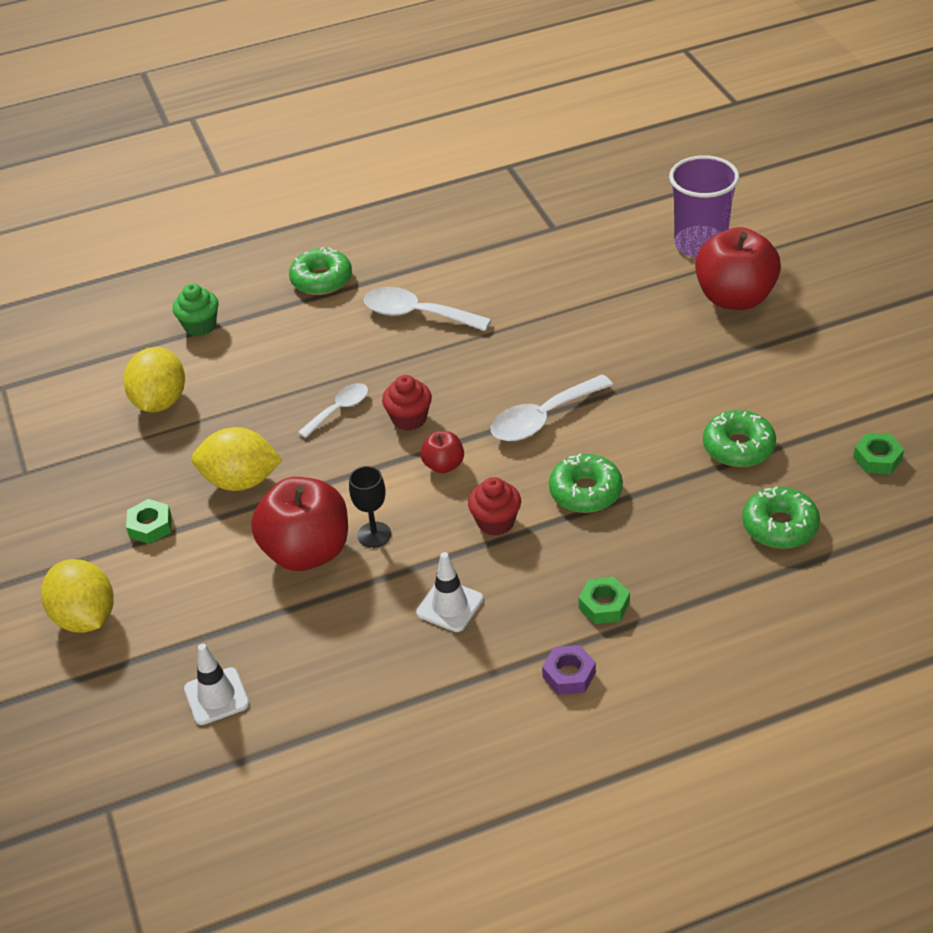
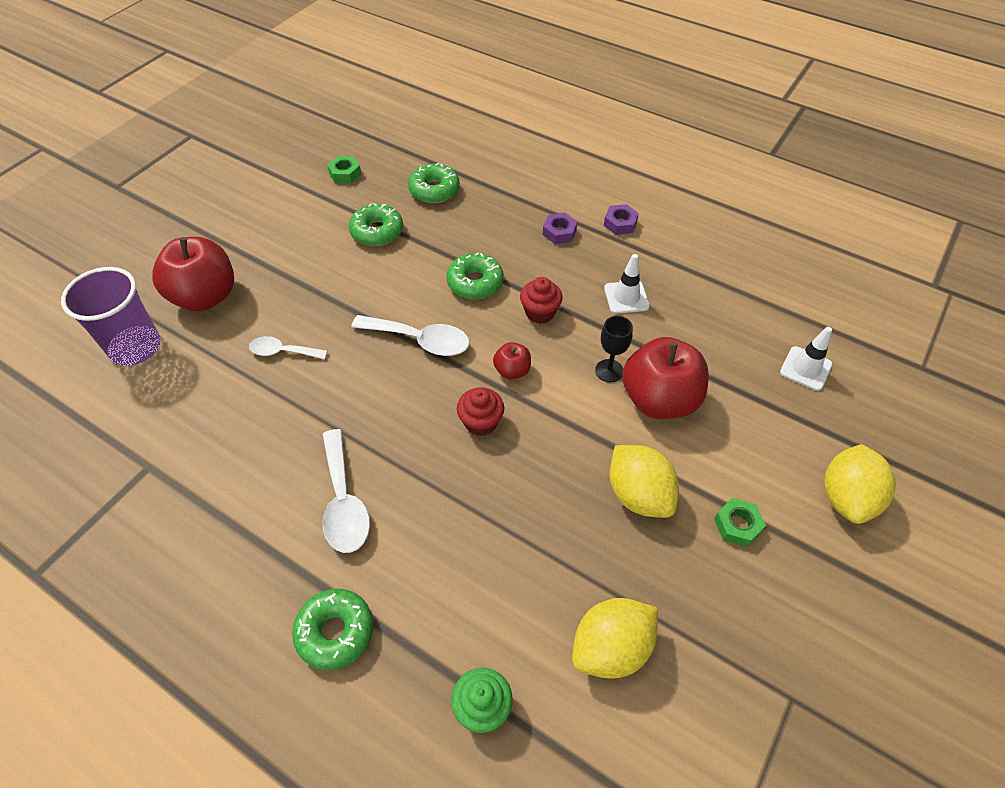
camera: 130 degrees left, 10 degrees up
(339, 410) = (507, 479): white spoon -> white spoon (283, 352)
(604, 605) = (559, 232): green nut -> purple nut

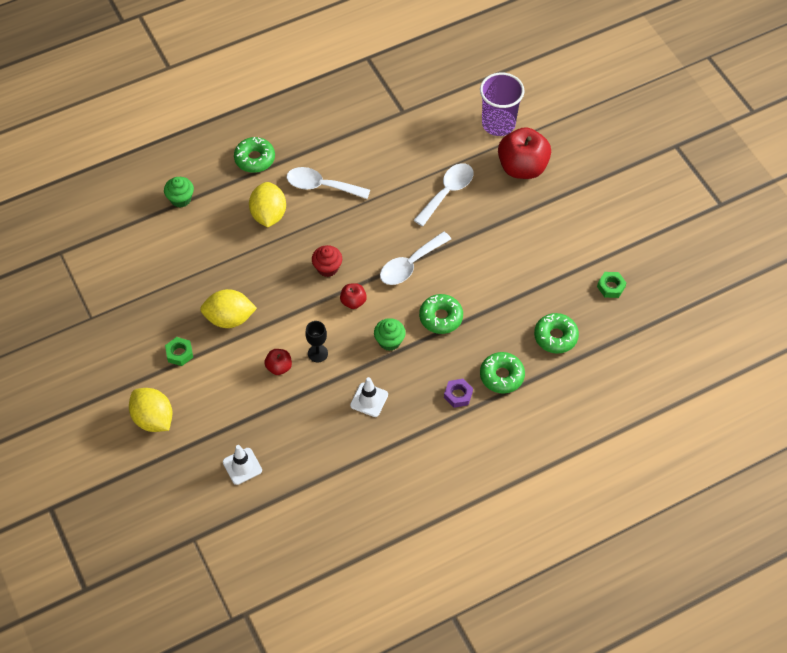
camera: 120 degrees right, 5 degrees up
(283, 352) = (447, 192): white spoon -> white spoon, size x1.60
(377, 231) = (529, 281): green donut -> green donut (501, 376)
(540, 312) = (389, 341): red cupcake -> green cupcake
(611, 647) = (166, 260): yellow lemon -> yellow lemon (268, 215)
(620, 223) = (442, 441): purple nut -> none
(659, 399) = (279, 367): red apple -> red apple, size x0.48

